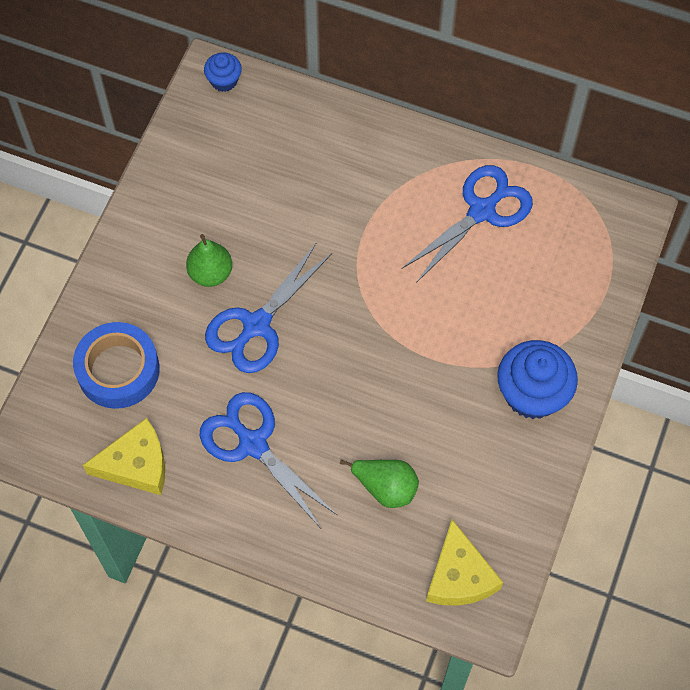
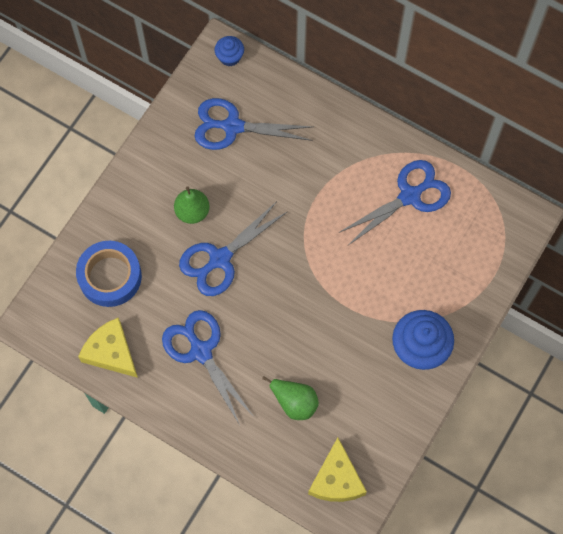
camera: 10 degrees right, 5 degrees up
(136, 464) = (111, 352): yellow cheese -> yellow cheese turned 135 degrees counterclockwise
(242, 162) = (232, 126): none -> blue scissors

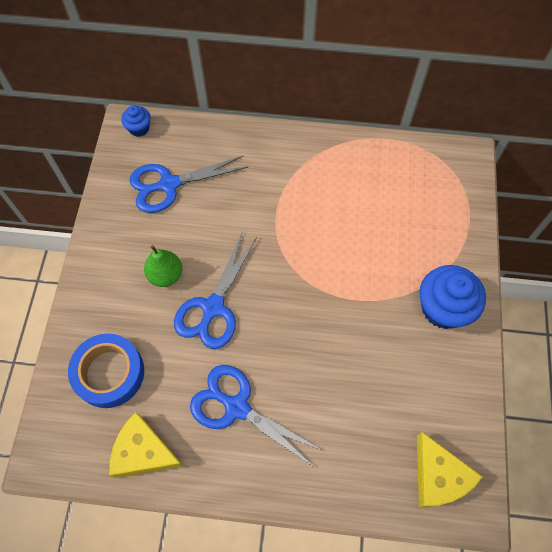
camera: 25 degrees left, 5 degrees down
(294, 402) = (355, 415): green pear -> none
(410, 196) = (359, 179): blue scissors -> none

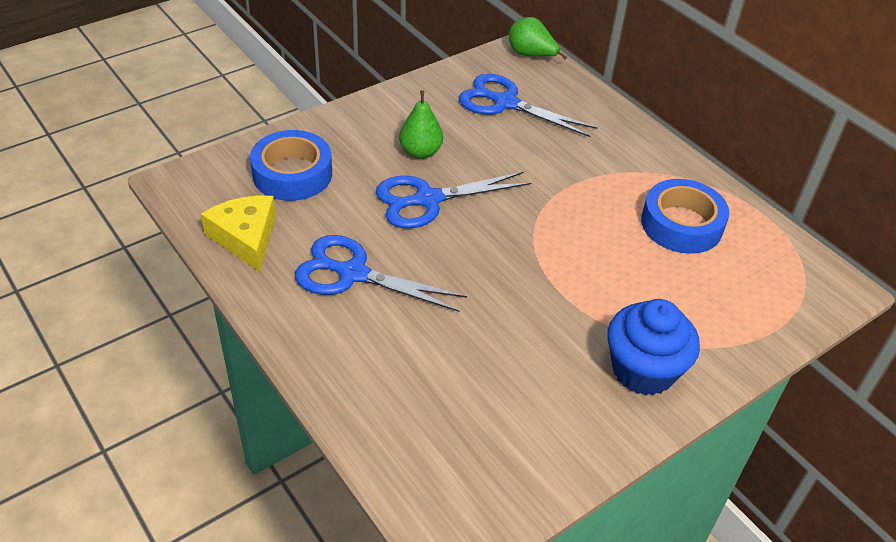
camera: 45 degrees right, 20 degrees down
(139, 128) = (531, 55): blue cupcake -> green pear
(237, 407) = (353, 273): blue scissors -> blue scissors turned 60 degrees counterclockwise
(359, 187) = (681, 224): none -> blue tape
(438, 476) = (454, 480): yellow cheese -> none

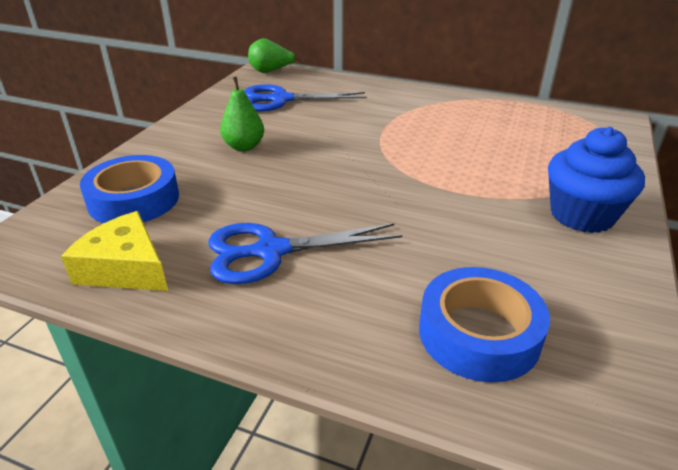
camera: 30 degrees left, 10 degrees down
(427, 200) = (283, 174): blue scissors -> none
(681, 224) = (485, 123): blue tape -> blue tape (479, 333)

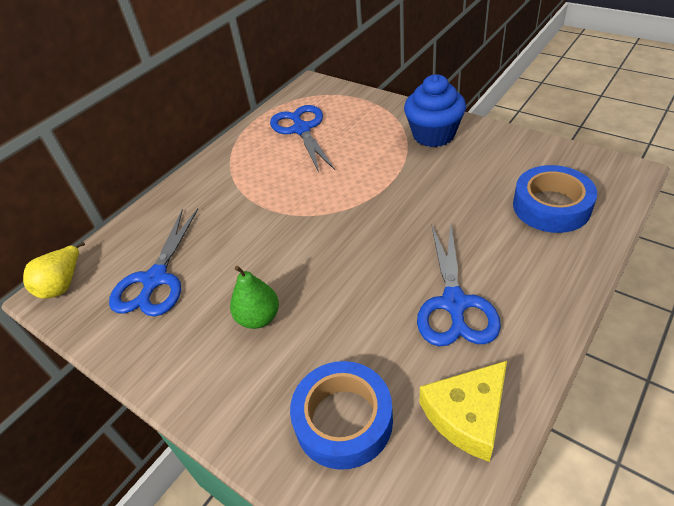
camera: 70 degrees left, 10 degrees up
(271, 72) = (63, 284): green pear -> yellow pear
(522, 127) = (302, 129): none -> blue scissors

